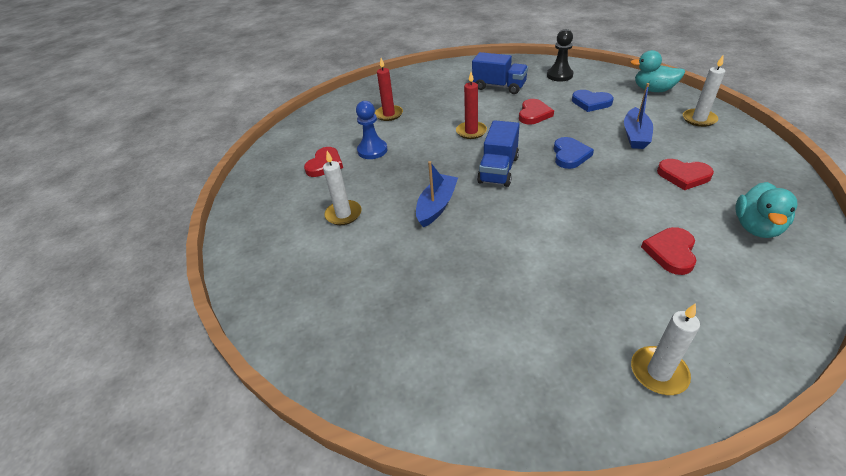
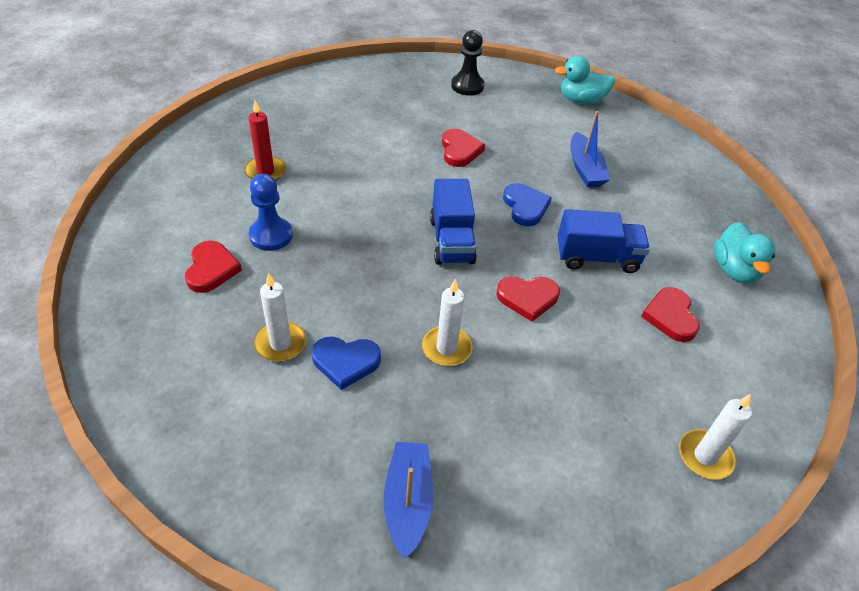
camera: 30 degrees left, 5 degrees up
(436, 206) = (398, 307): blue boat -> blue boat (407, 502)
(471, 131) = (393, 187): red candle -> none
(499, 87) = (398, 110): blue truck -> blue truck (597, 258)
(591, 103) = (520, 126): blue heart -> blue heart (345, 362)
(683, 176) = (651, 217): red heart -> red heart (527, 298)
(699, 119) = (641, 138): white candle -> white candle (446, 348)

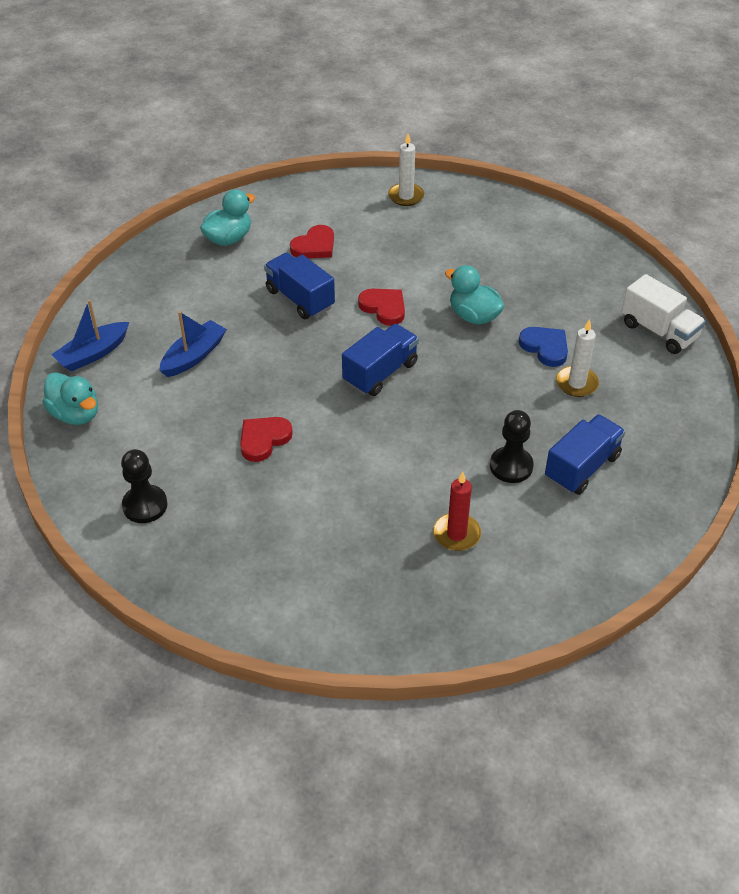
camera: 130 degrees left, 0 degrees up
(211, 269) = (582, 467): red heart -> blue truck
(243, 477) = (659, 331): none -> white truck
(271, 235) = (511, 466): blue pawn -> black pawn
(407, 502) = (579, 271): blue boat -> blue boat (93, 354)
(446, 348) = (473, 316): white candle -> turquoise duck
(525, 207) = (289, 360): blue heart -> none

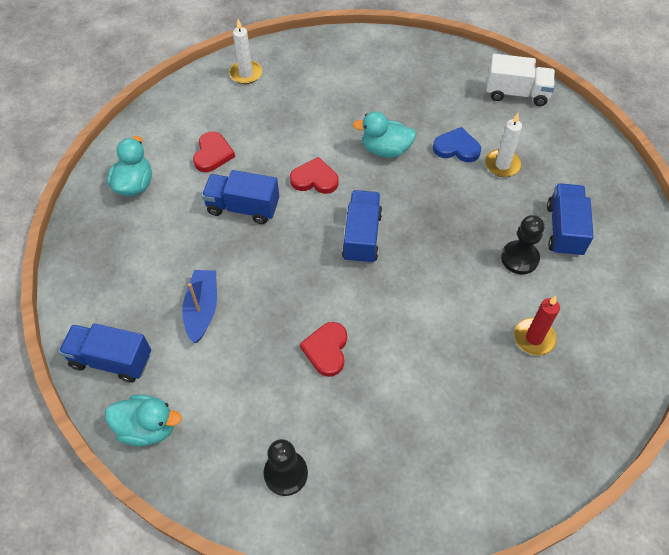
camera: 35 degrees left, 10 degrees up
(93, 354) = (111, 360): blue boat -> blue truck

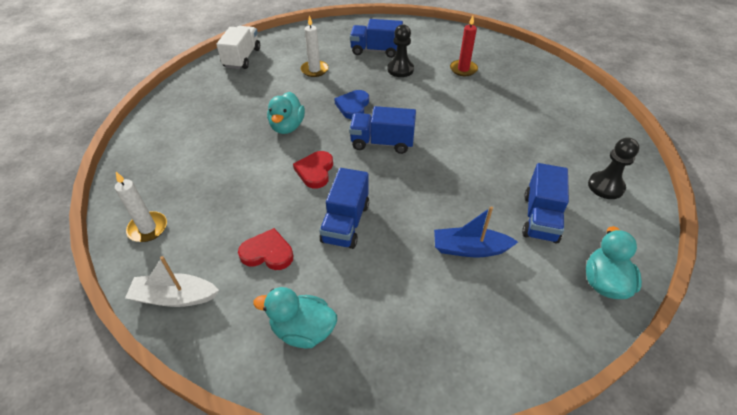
camera: 90 degrees left, 10 degrees down
(111, 360) = (544, 324): blue truck -> blue truck (540, 218)
(176, 104) = (175, 297): none -> white boat
(326, 350) = (494, 164): red heart -> none
(456, 148) = (293, 89): blue heart -> blue heart (353, 106)

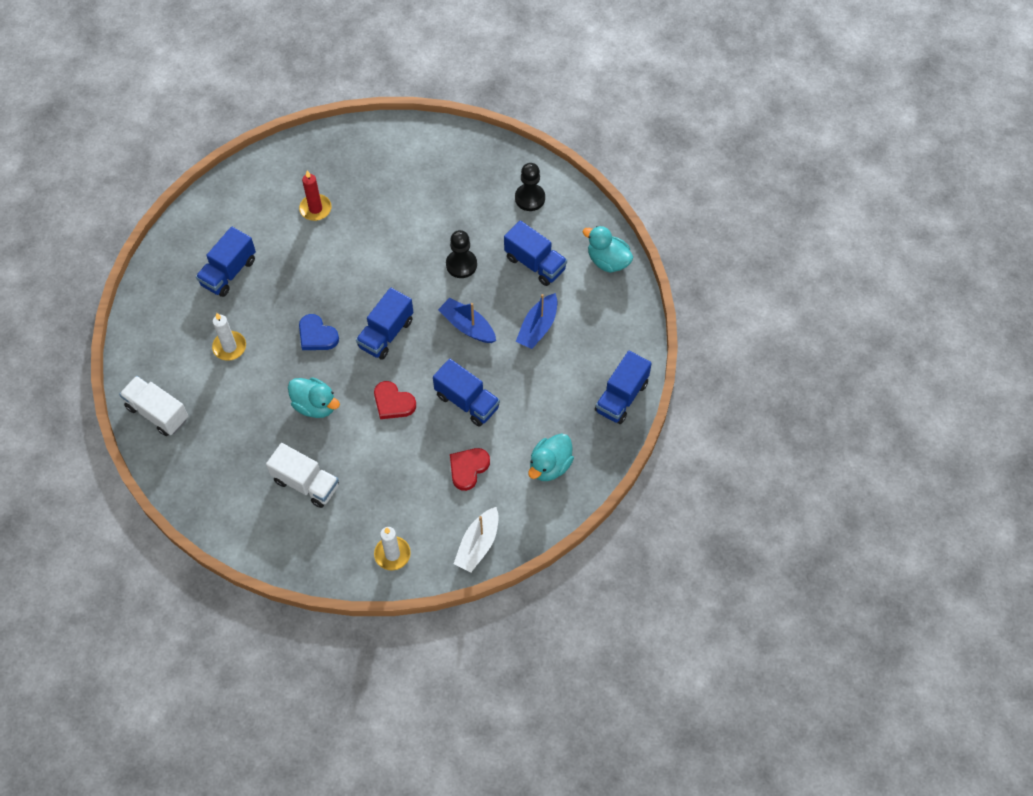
camera: 65 degrees left, 15 degrees up
(209, 146) = (306, 483): none -> white truck
(400, 69) = (280, 265): black pawn -> black pawn (461, 264)
(429, 192) = (467, 326): none -> blue boat
(439, 375) = (621, 397): none -> blue truck

